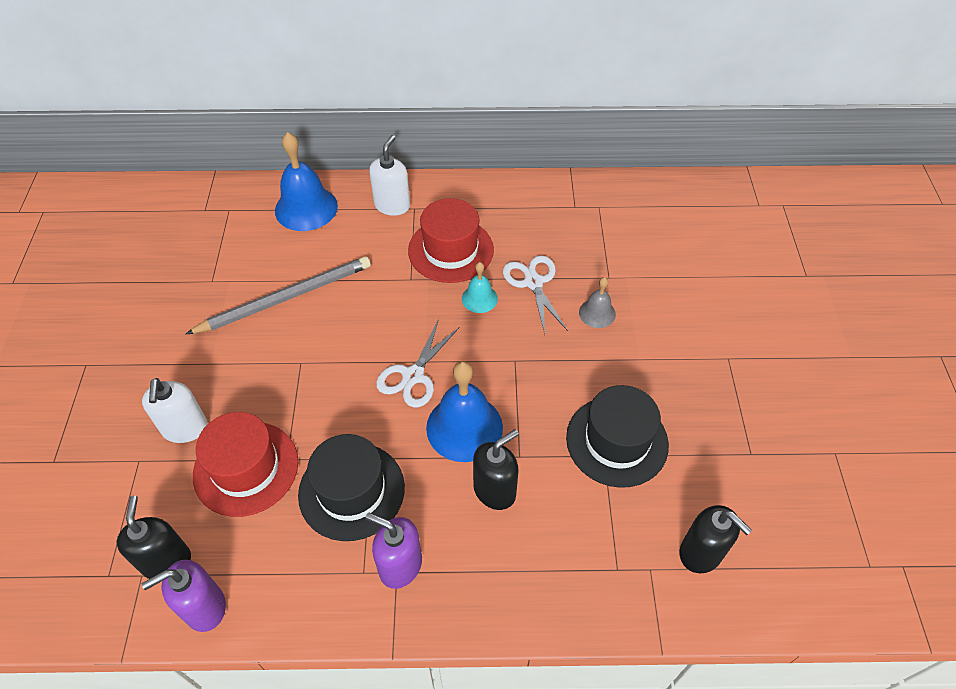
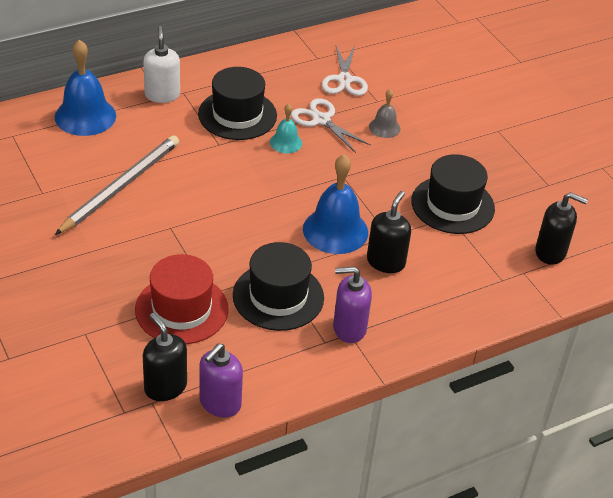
camera: 30 degrees left, 10 degrees down
(185, 428) = (107, 300): white soap dispenser -> none
(413, 376) = (271, 209): white scissors -> white scissors (344, 80)
(451, 250) = (237, 115): red hat -> black hat

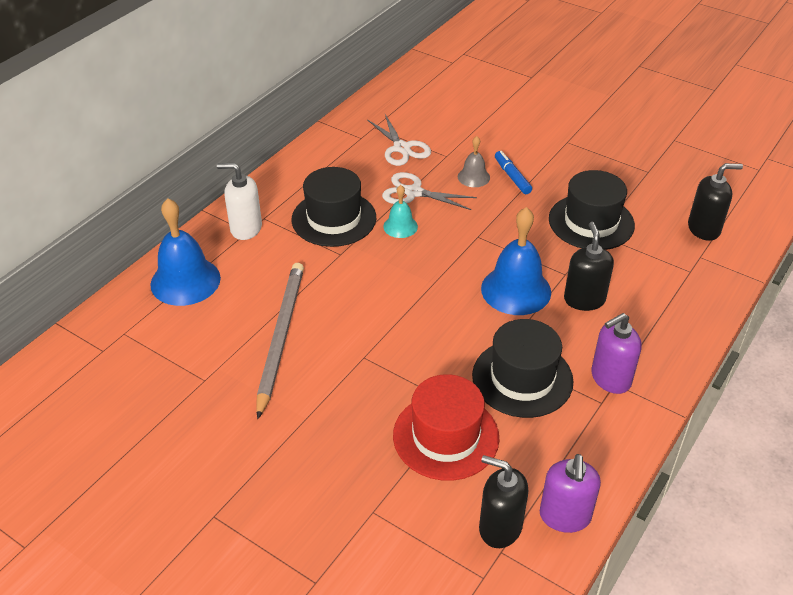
camera: 25 degrees left, 0 degrees up
(162, 95) = (246, 228): white soap dispenser -> white soap dispenser turned 45 degrees counterclockwise
(418, 140) = (512, 176): none -> blue marker

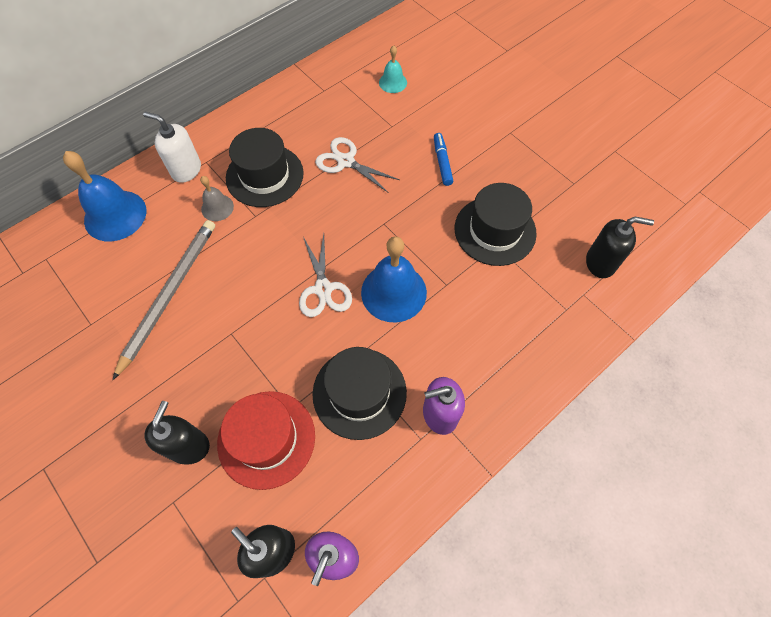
camera: 15 degrees right, 20 degrees up
(400, 226) = (319, 197): turquoise bell -> turquoise bell (393, 82)
(402, 148) = (355, 109): white scissors -> white scissors (323, 289)
(473, 177) = (407, 155): grey bell -> grey bell (217, 207)
(584, 299) = (452, 318): black soap dispenser -> black soap dispenser (189, 446)

